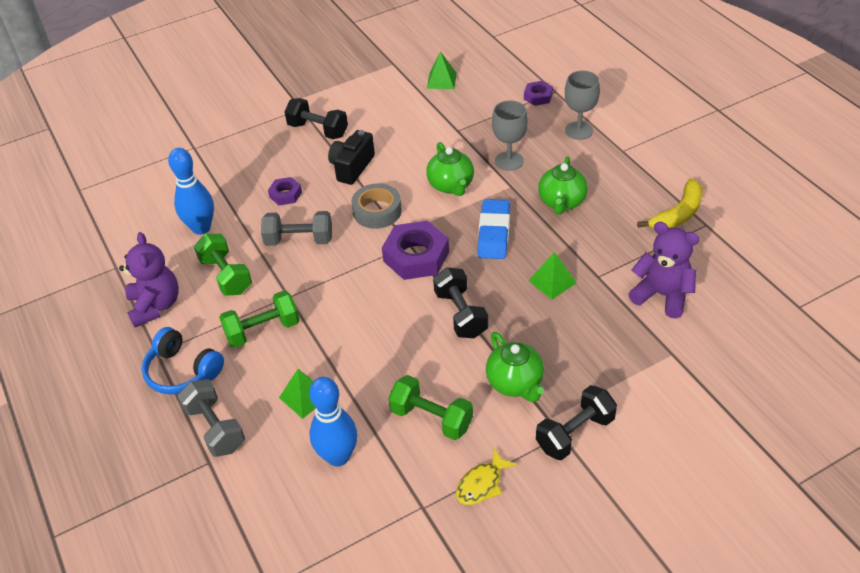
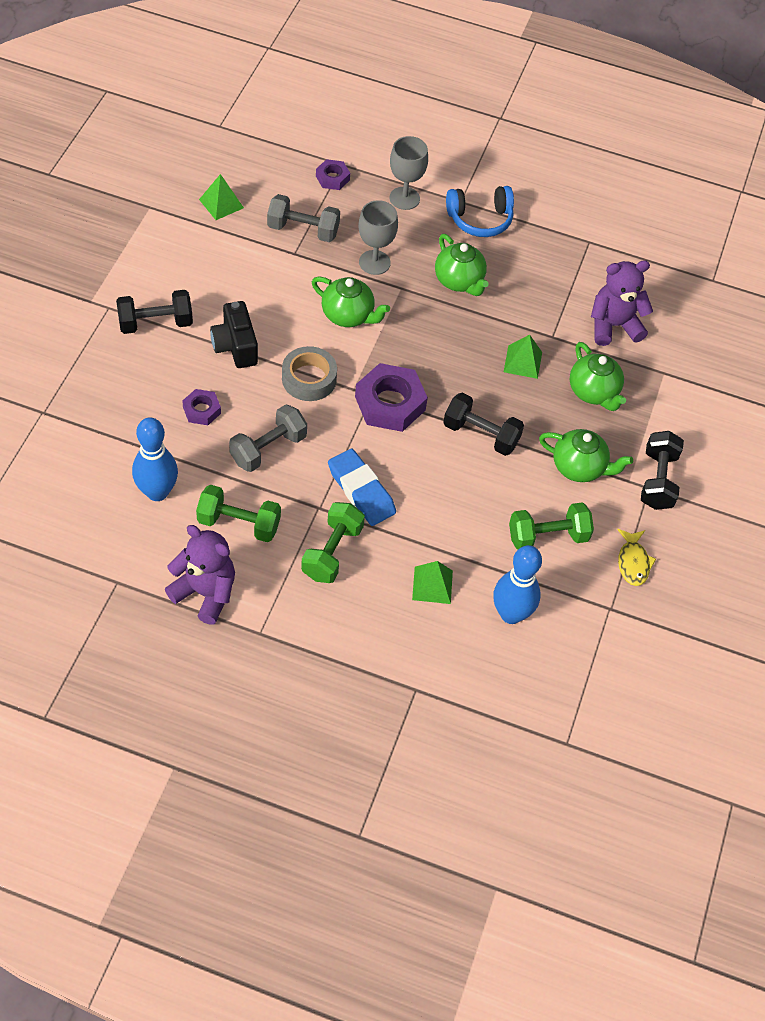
camera: 50 degrees left, 10 degrees up
(182, 371) = (303, 633): blue headphones -> blue headphones (480, 219)
(215, 428) = (389, 660): grey dumbbell -> grey dumbbell (303, 230)
(493, 233) = (432, 343): blue eraser -> blue eraser (361, 491)
(589, 334) = (593, 392): none -> green teapot
(678, 214) = (560, 242): yellow banana -> none

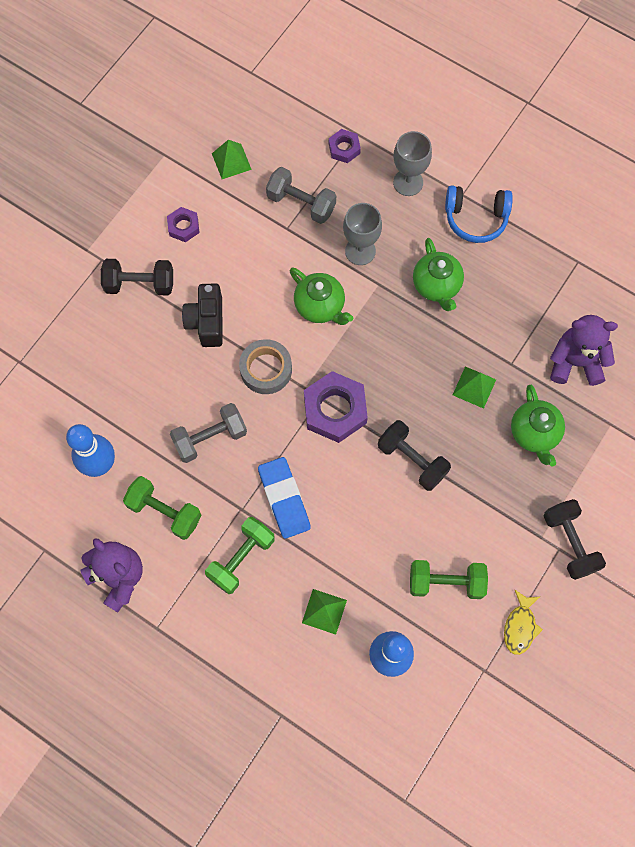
camera: 20 degrees right, 15 degrees up
(201, 410) = (160, 385): purple nut -> purple nut (183, 227)
(579, 467) = (497, 514): green teapot -> none
(658, 480) = (570, 542): black dumbbell -> black dumbbell turned 45 degrees counterclockwise

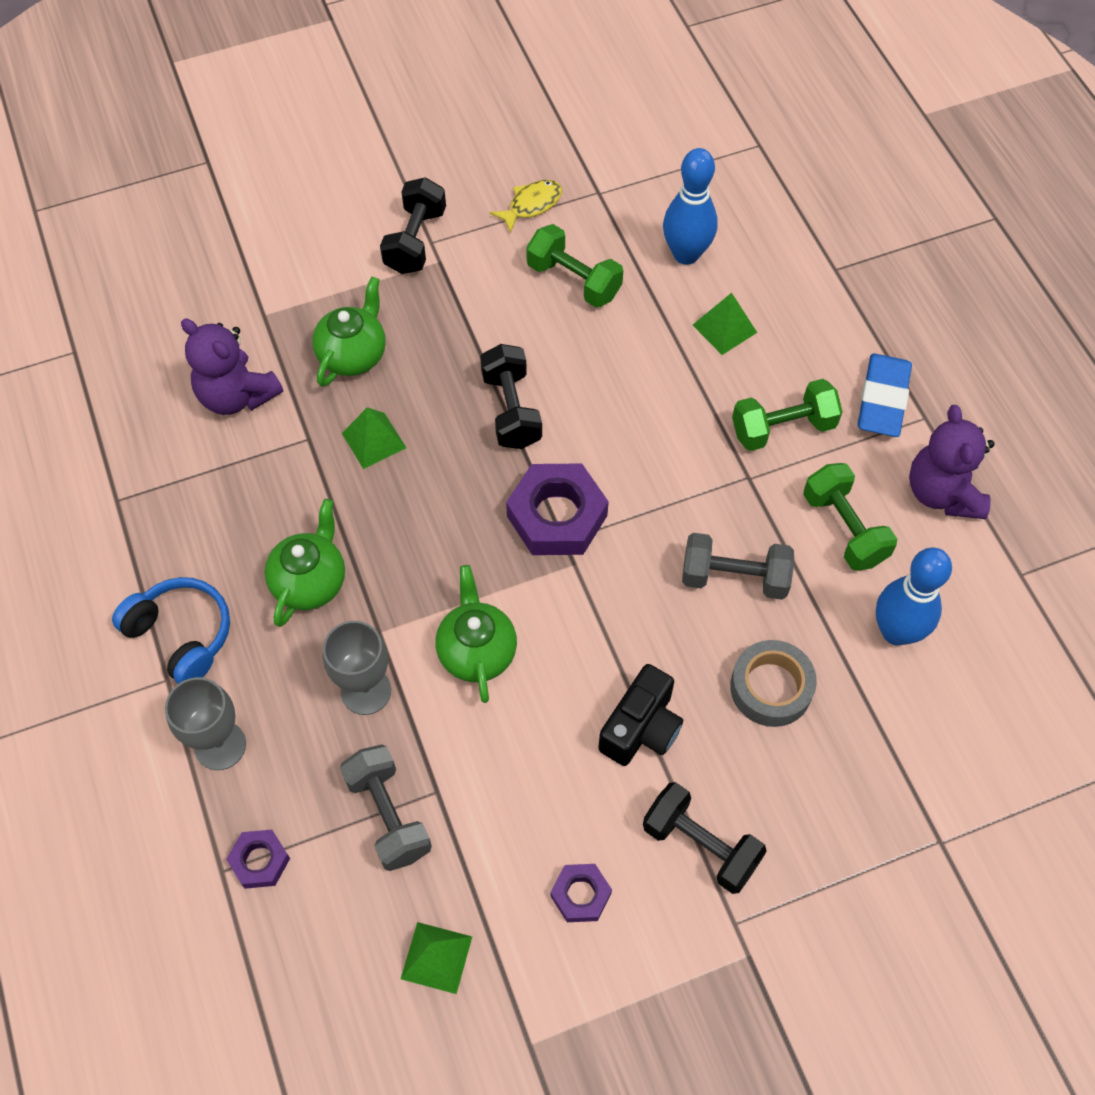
camera: 145 degrees left, 10 degrees down
(266, 369) = (606, 616): grey tape -> grey tape (771, 688)
(284, 499) = (690, 458): blue eraser -> blue eraser (883, 400)

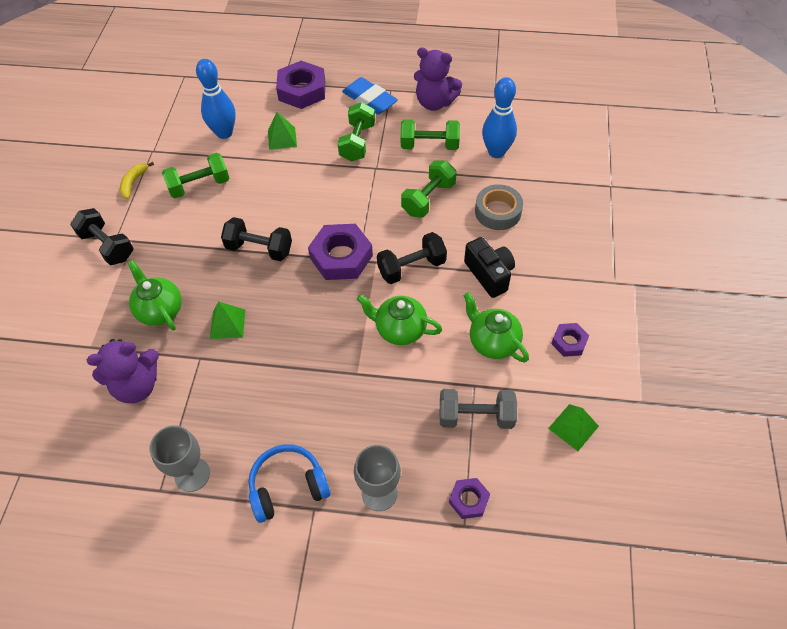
camera: 60 degrees left, 5 degrees down
(310, 582) = (299, 397): green teapot -> green teapot (493, 342)
(366, 691) = (391, 396): grey goblet -> grey goblet (192, 474)
(531, 205) = (133, 183): yellow fish -> yellow banana
(701, 845) = (567, 278): black dumbbell -> black dumbbell (411, 267)
(734, 578) = (428, 199): grey dumbbell -> green dumbbell
(837, 302) = (302, 90): none -> purple nut

